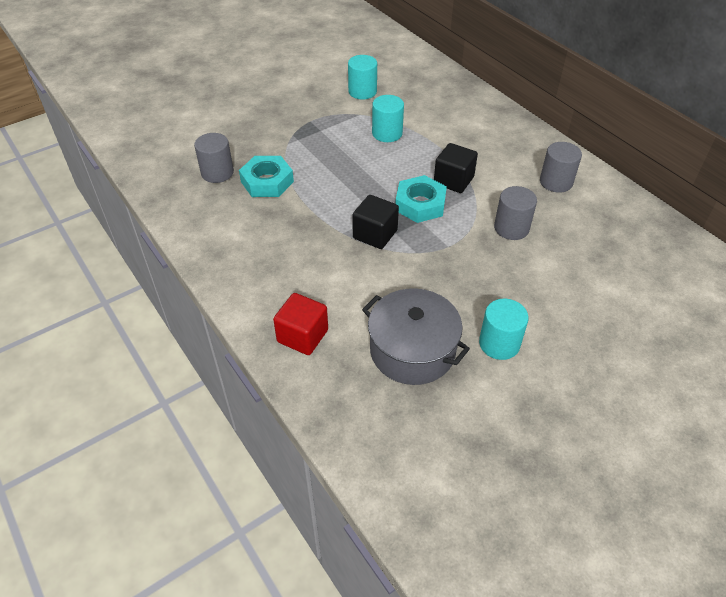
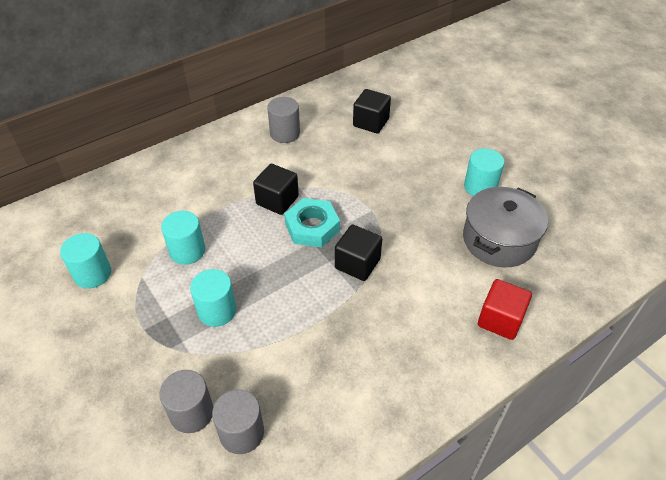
camera: 90 degrees left, 0 degrees up
(267, 181) = (265, 370): turquoise nut -> none
(325, 153) = (217, 311): none -> turquoise cylinder
(511, 228) = (346, 167): grey cylinder -> grey cylinder (191, 413)
(596, 250) = (371, 122): none -> black cube

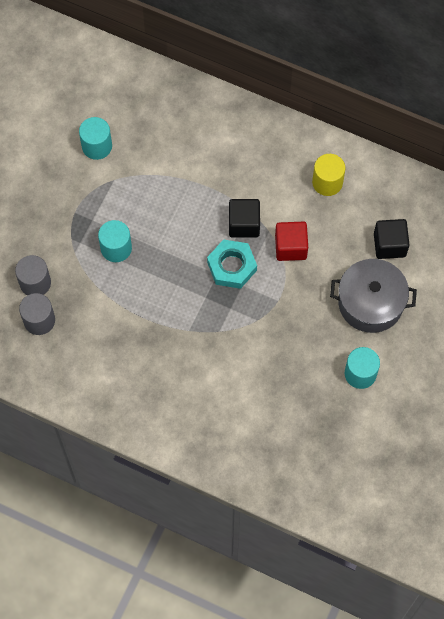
camera: 60 degrees right, 20 degrees up
(187, 251) = (154, 193): turquoise cylinder -> none
(285, 133) = (327, 182): grey cylinder -> yellow cylinder
(357, 263) = (215, 318): black cube -> none
(499, 240) = (305, 412): grey pot -> grey pot (370, 303)
(500, 320) = (222, 442): red cube -> red cube (290, 247)

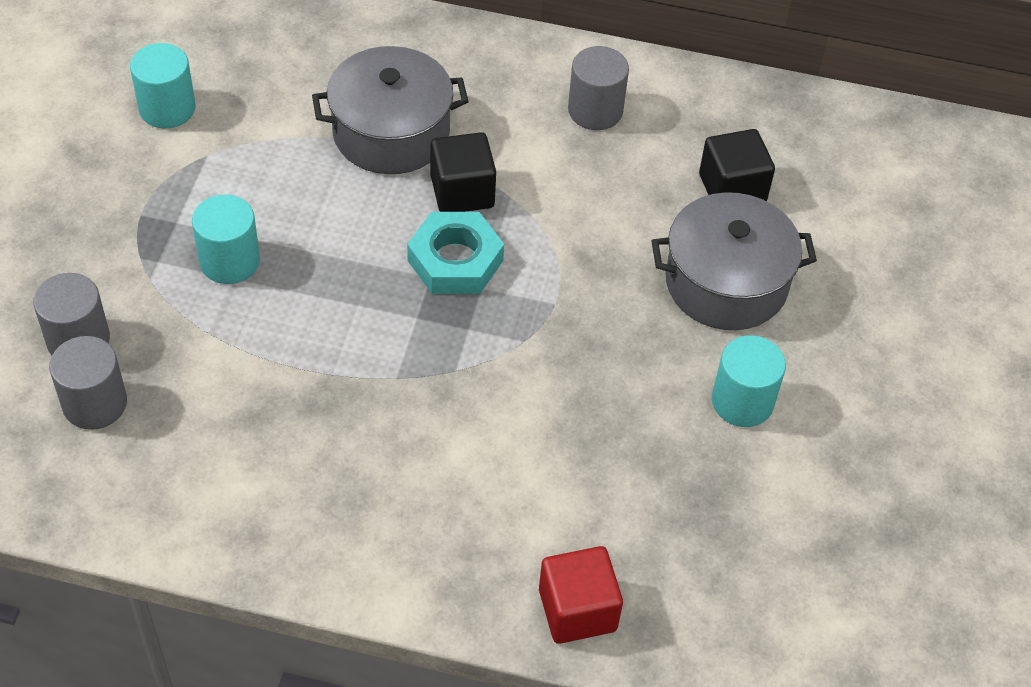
camera: 15 degrees left, 15 degrees down
(213, 180) = (391, 132): none -> grey pot
(290, 247) = (556, 215): red cube -> red cube (577, 610)
(327, 182) = (595, 110): yellow cylinder -> grey cylinder

